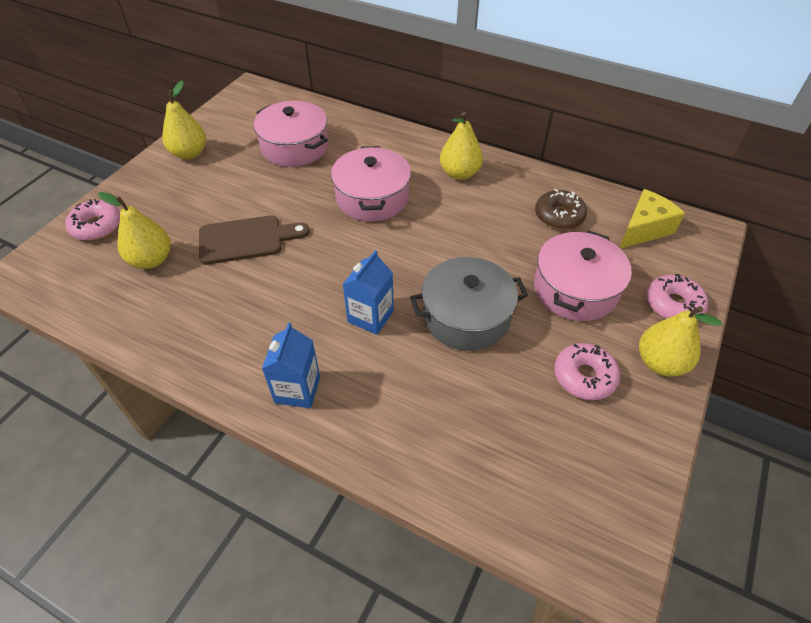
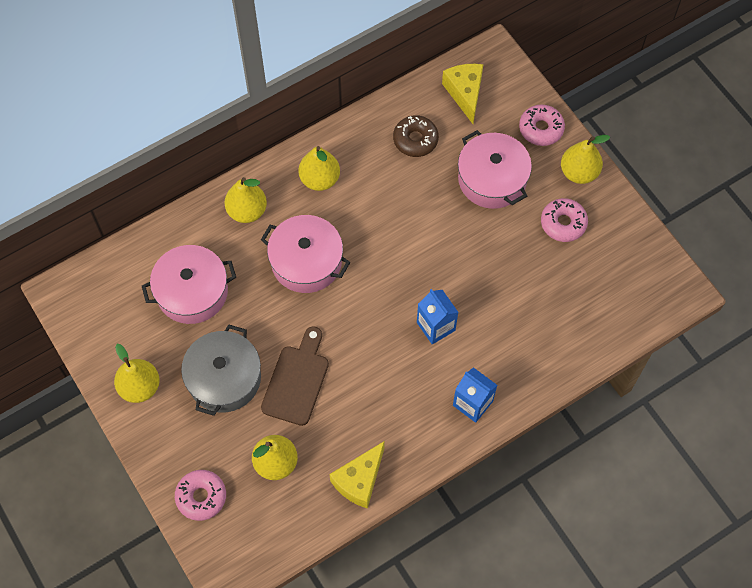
camera: 60 degrees left, 15 degrees up
(156, 329) = (359, 480): none -> yellow cheese
(392, 146) = (247, 211): none -> yellow pear
(466, 316) = (473, 263): grey pot -> grey pot (224, 378)

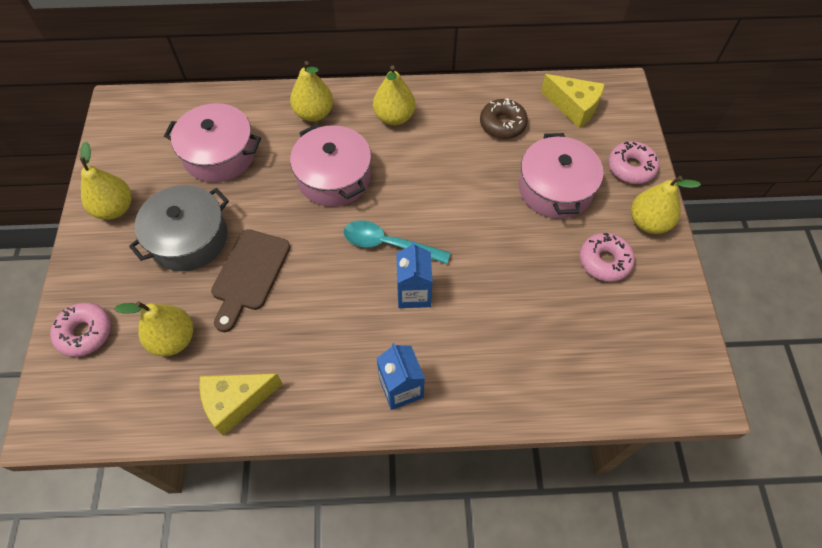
camera: 30 degrees right, 5 degrees down
(297, 381) = (249, 274): brown cutting board -> brown cutting board turned 150 degrees clockwise
(390, 297) = (388, 244): none -> turquoise spoon
(465, 93) = (574, 107): yellow cheese -> yellow cheese turned 105 degrees clockwise

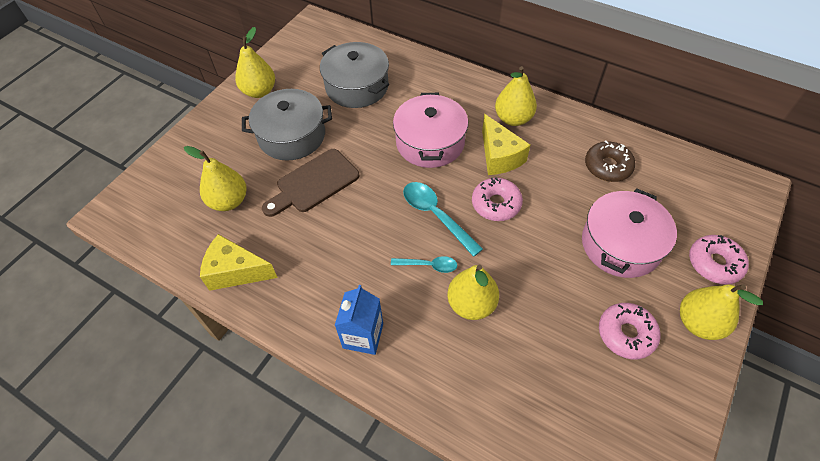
camera: 35 degrees right, 5 degrees down
(85, 333) = (178, 165): pink donut -> pink donut (496, 204)
(219, 154) = (357, 86): pink pot -> grey pot
(314, 113) = (449, 88): yellow pear -> yellow pear (471, 304)
(413, 293) = (428, 265): blue carton -> turquoise spoon
(574, 107) = (689, 183): yellow cheese -> yellow cheese (499, 156)

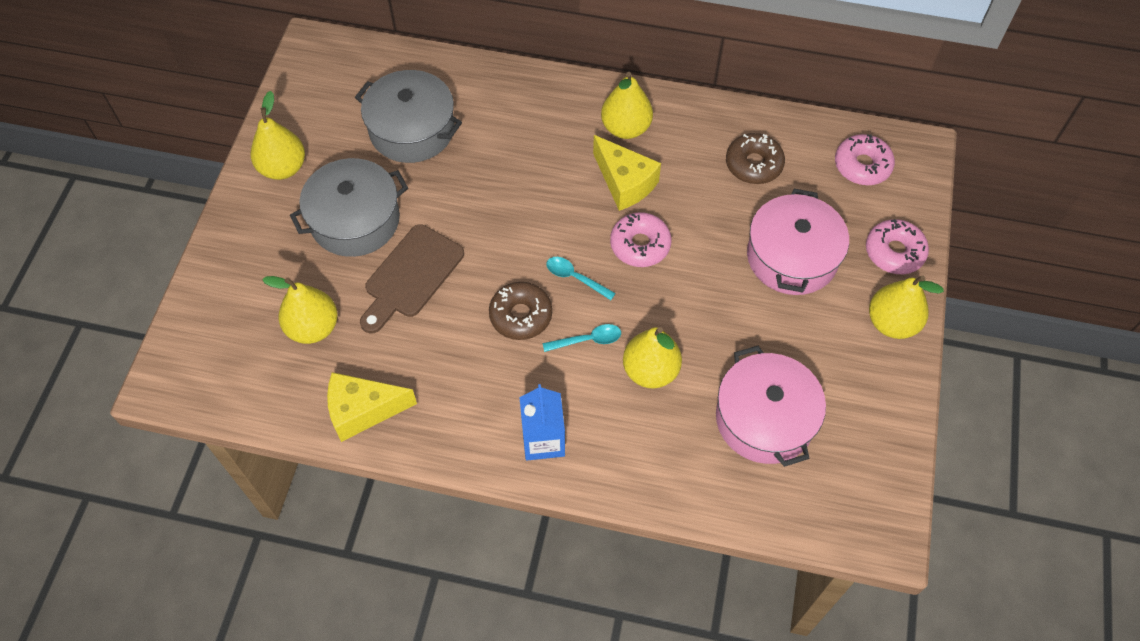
camera: 20 degrees left, 5 degrees up
(383, 233) = (521, 315): none -> brown donut
(430, 142) = (534, 185): pink pot -> pink pot (764, 419)
(436, 215) = (575, 278): turquoise spoon -> turquoise spoon, size x0.60
(626, 334) = (822, 356): pink donut -> pink donut (862, 165)

